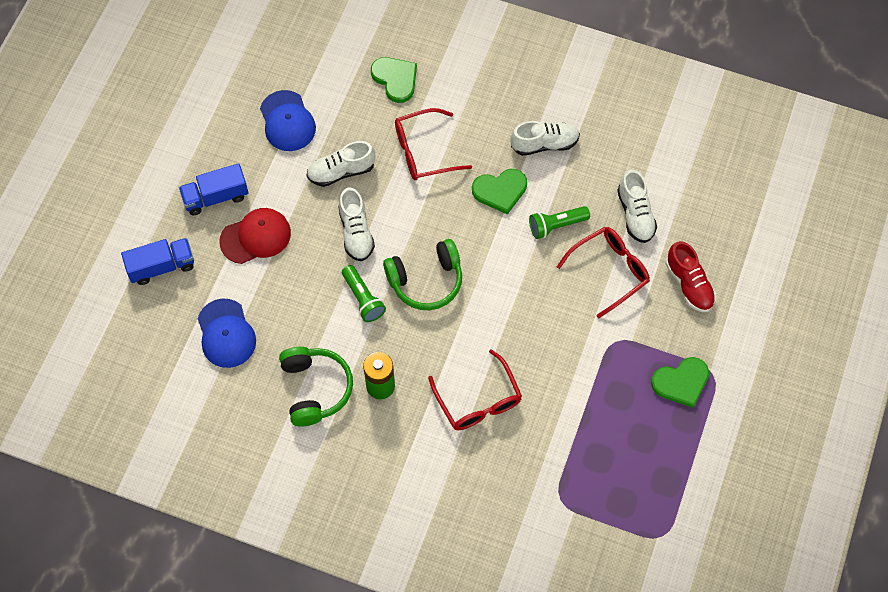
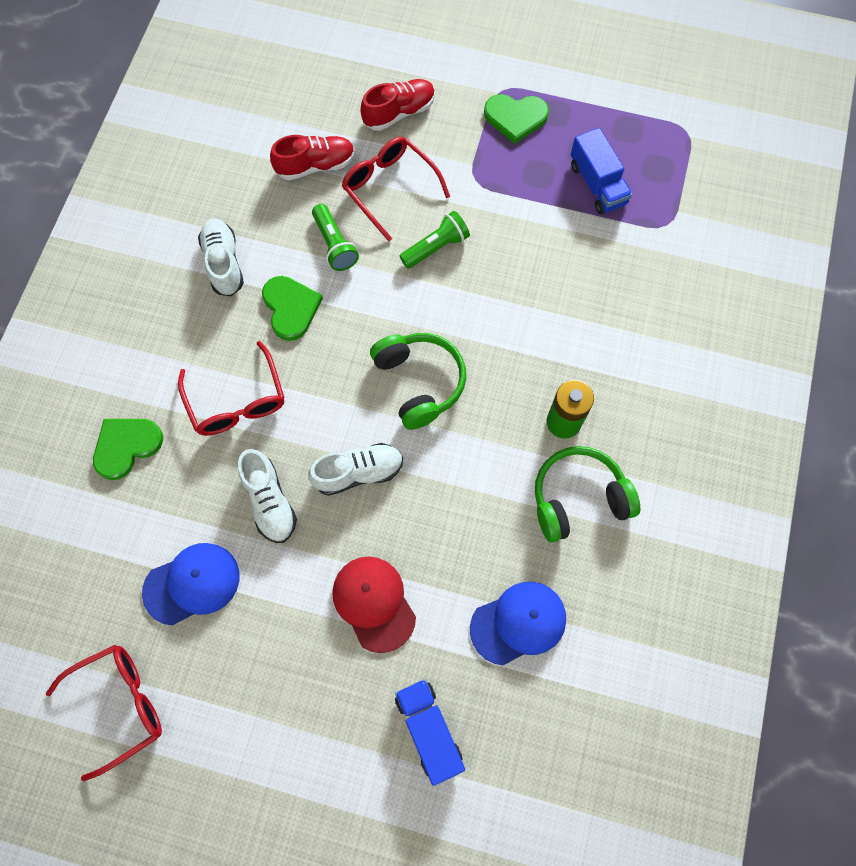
camera: 95 degrees left, 5 degrees up
(216, 197) = (315, 668): blue truck -> blue truck (597, 184)
(363, 298) = (450, 454): green flashlight -> green flashlight (436, 247)
(478, 400) = (566, 313): red glasses -> red glasses (119, 705)
(635, 214) = (315, 165): white shoe -> red shoe
(681, 382) = (515, 118): green heart -> green heart turned 120 degrees clockwise

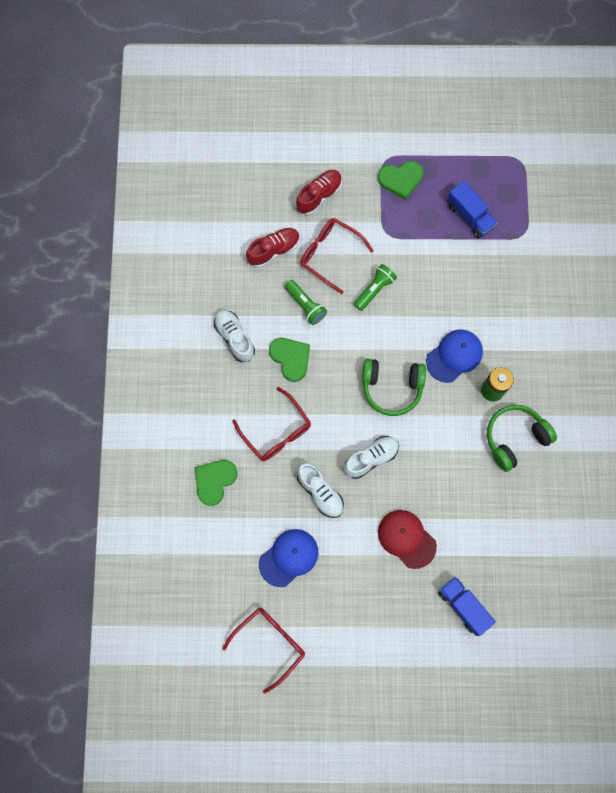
camera: 15 degrees left, 5 degrees up
(419, 382) = (392, 388): green headphones -> green headphones turned 135 degrees clockwise
(518, 623) = (499, 527): blue cap -> blue cap (454, 356)

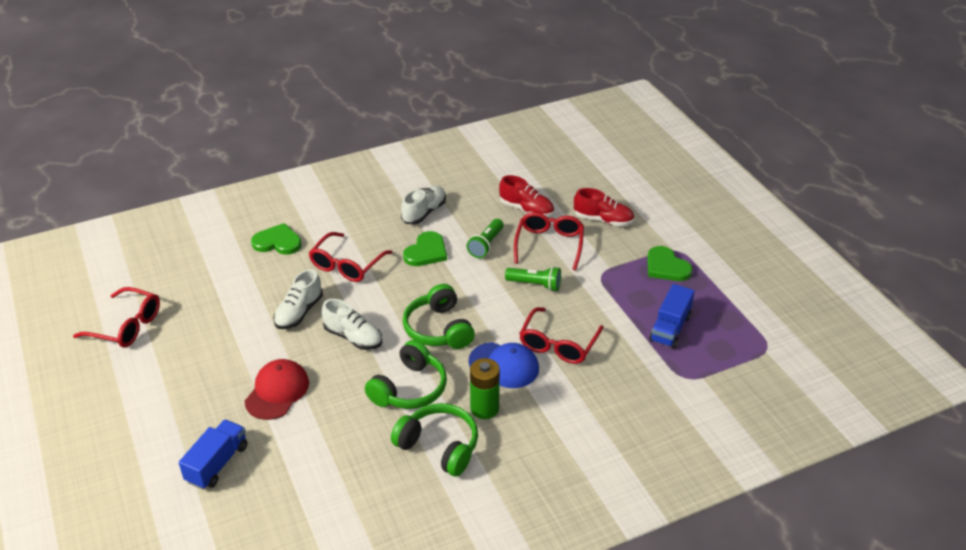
camera: 65 degrees right, 35 degrees down
(289, 557) = (221, 312): blue cap -> none
(448, 436) = (409, 388): none -> green headphones
(450, 305) = (558, 344): none -> red glasses

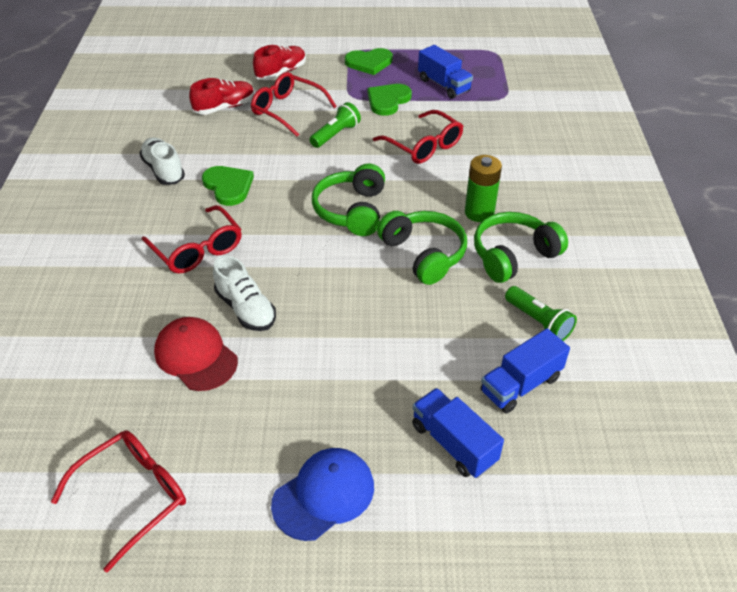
camera: 65 degrees left, 5 degrees up
(277, 242) = (101, 297): green heart -> green heart (388, 101)
(277, 391) = (365, 360): red cap -> red cap (196, 356)
(289, 488) = (520, 385): none -> blue truck
(353, 337) = (320, 275): white shoe -> none
(438, 329) = (352, 211): green headphones -> green headphones turned 90 degrees clockwise
(486, 245) = (254, 146): green flashlight -> green flashlight (538, 322)
(504, 365) = (430, 184): blue cap -> blue cap (324, 495)

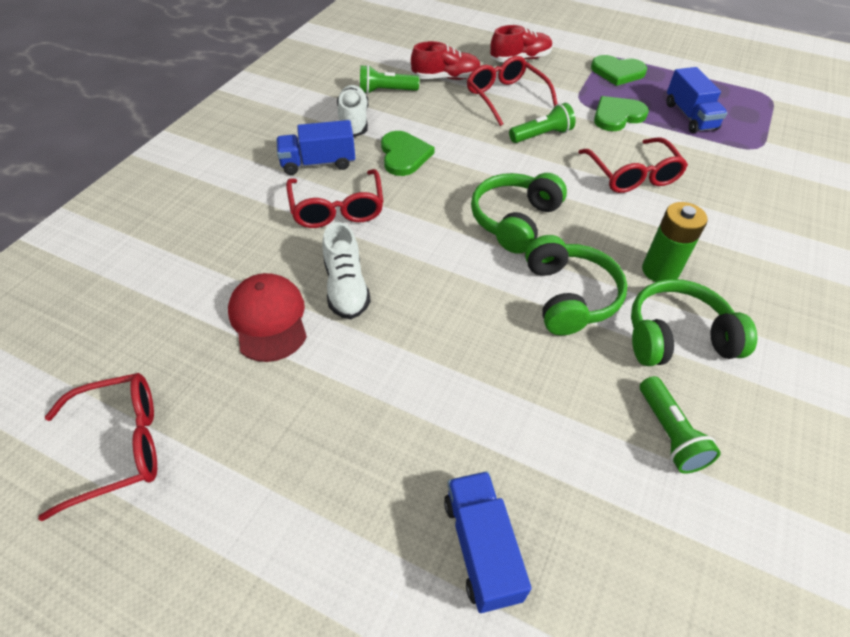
camera: 25 degrees right, 5 degrees up
(177, 134) = (386, 91): none -> green flashlight
(324, 495) = (300, 541): blue cap -> none
(520, 385) = (605, 508): blue truck -> blue truck (318, 163)

